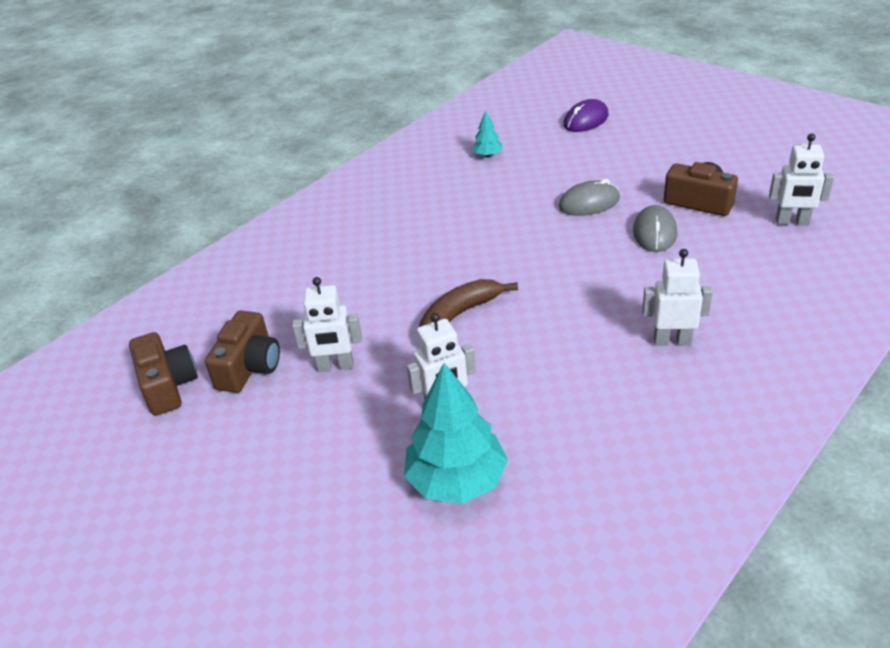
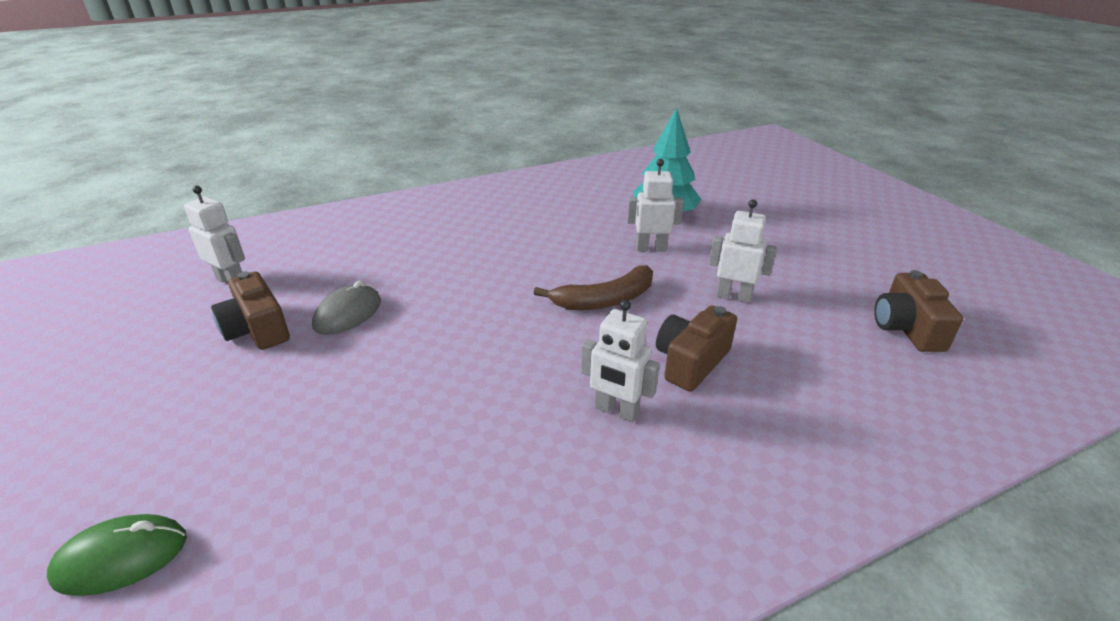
camera: 160 degrees left, 5 degrees down
(249, 367) = (820, 320): brown camera -> brown camera (691, 362)
(487, 155) = (369, 541): turquoise tree -> none
(586, 120) = (121, 558): purple mouse -> green mouse
(589, 203) = (355, 373): grey mouse -> none
(672, 341) = (458, 236): white robot -> white robot (616, 411)

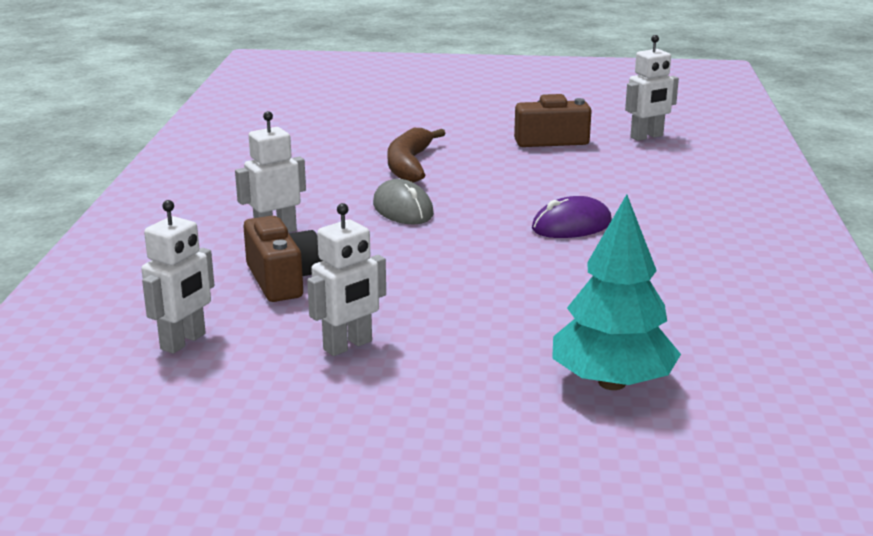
camera: 120 degrees right, 10 degrees down
(121, 558) = (356, 107): green mouse -> none
(348, 314) = (540, 168): grey mouse -> grey mouse (403, 209)
(474, 269) = (571, 226): none -> purple mouse
(604, 300) = (432, 272): brown banana -> brown banana (409, 165)
(651, 248) = (517, 335): white robot -> white robot (183, 342)
(906, 328) = (139, 431): brown camera -> none

